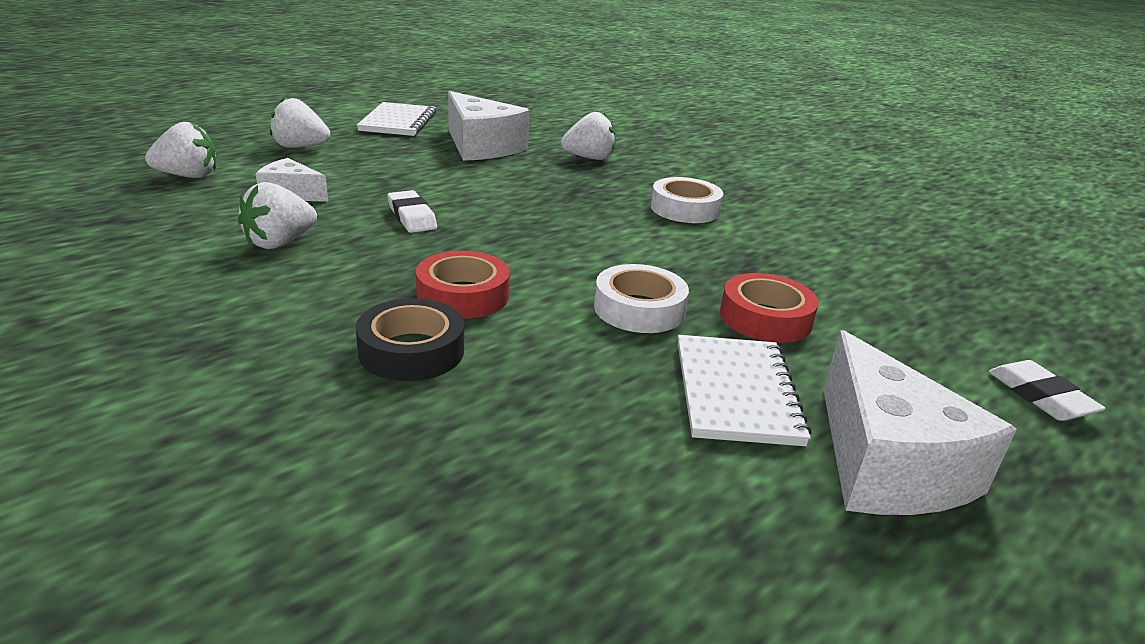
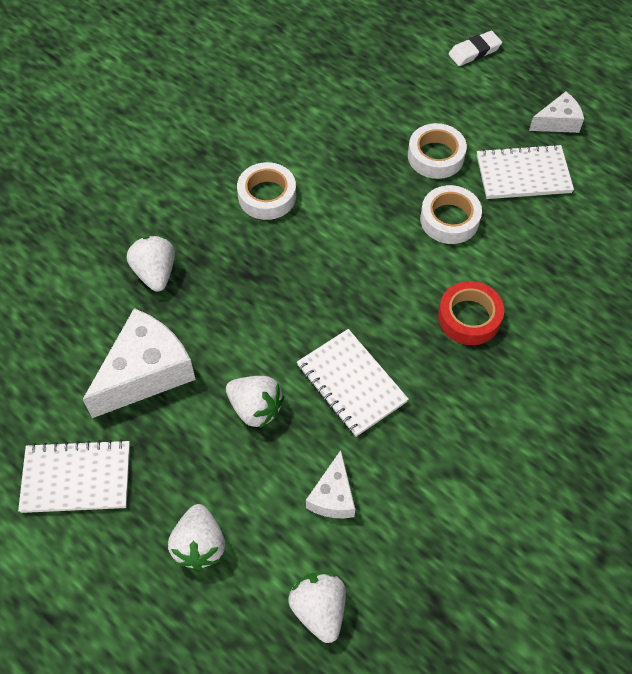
camera: 95 degrees left, 30 degrees up
(280, 243) = (434, 460): white strawberry -> white strawberry (255, 408)
(411, 351) = (546, 328): black tape -> none
(412, 217) = (351, 384): white eraser -> white notebook
(765, 318) = (435, 156): red tape -> white tape
(885, 463) = (557, 122): white cheese -> white cheese, size x0.55

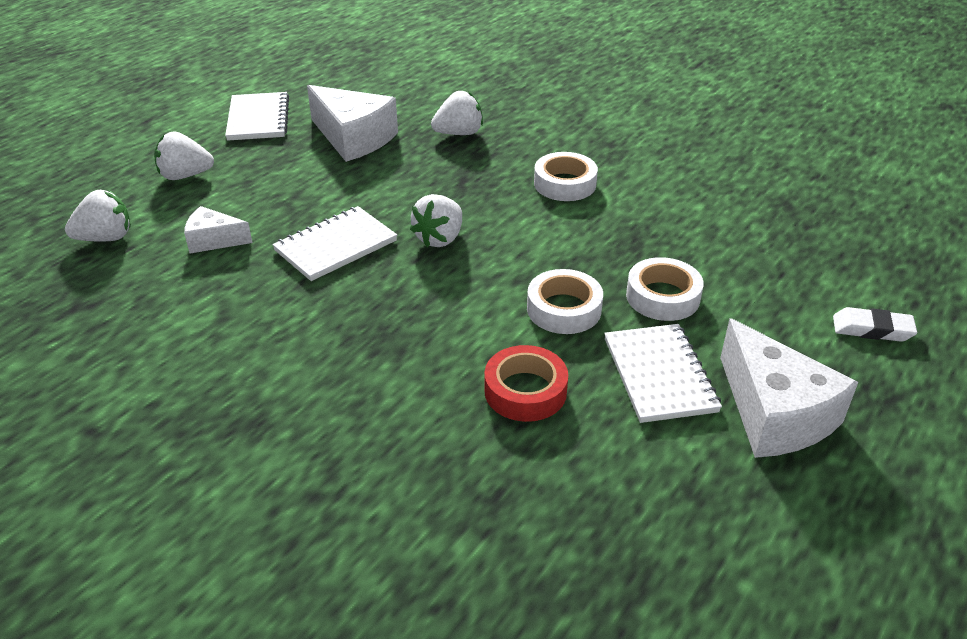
camera: 85 degrees right, 20 degrees down
(255, 408) = (312, 193): white strawberry -> white strawberry (440, 238)
(469, 317) = (420, 326): red tape -> red tape (525, 391)
(474, 52) = (872, 329): white eraser -> white eraser turned 45 degrees counterclockwise
(557, 122) = (774, 413): white cheese -> white cheese, size x1.83

